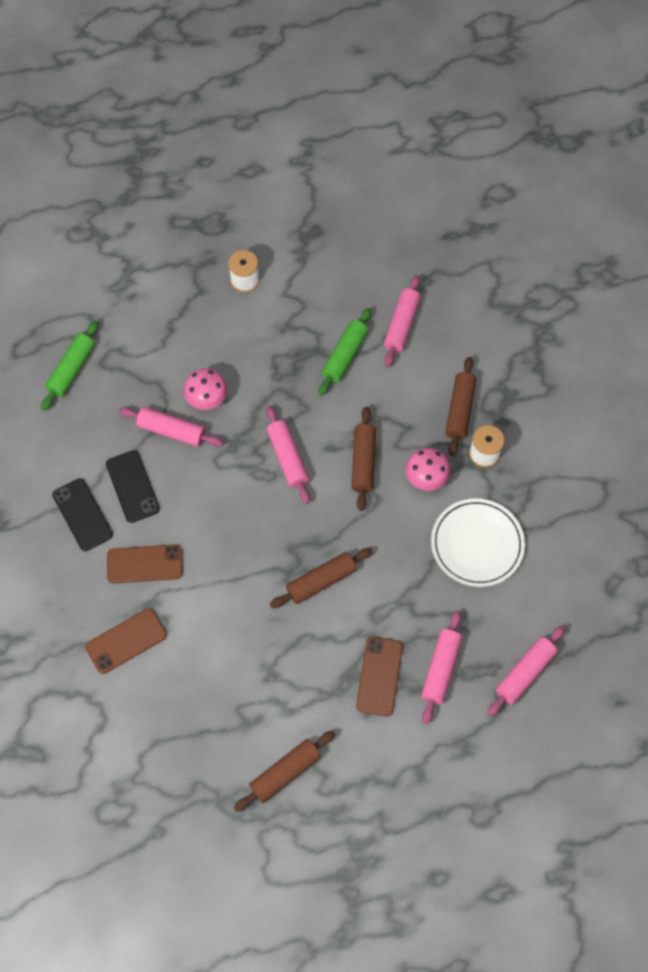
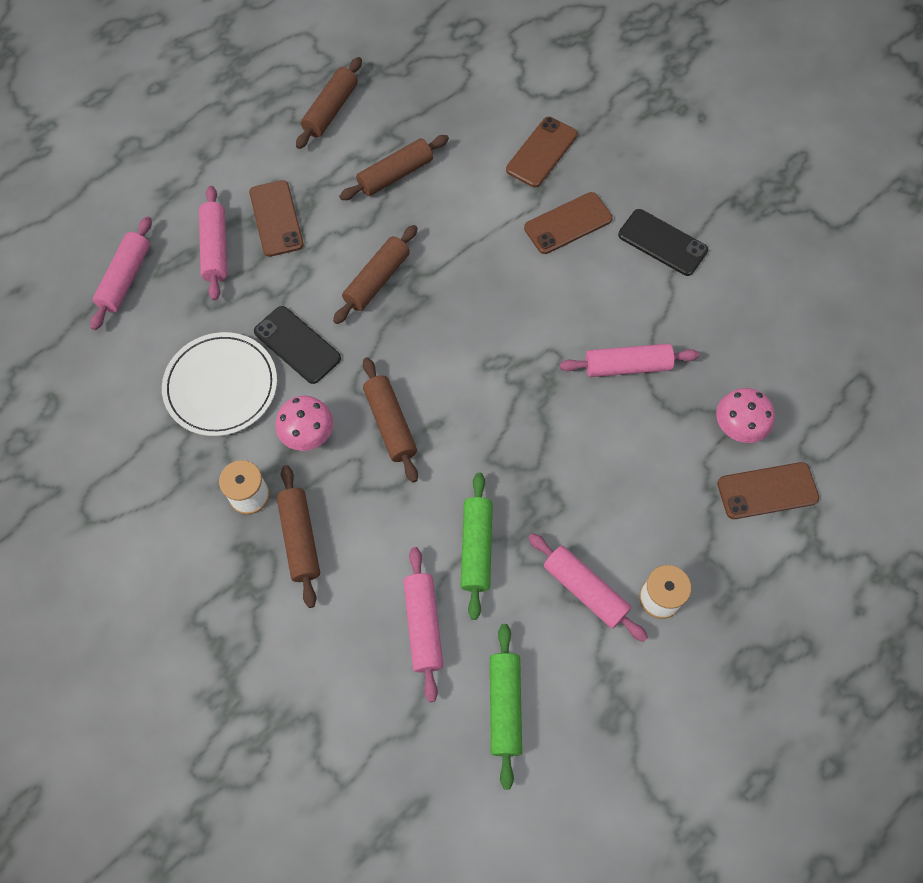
camera: 155 degrees right, 0 degrees up
(72, 369) = (786, 386): green rolling pin -> green rolling pin (505, 706)
(132, 486) = (630, 291): black phone -> black phone (297, 345)
(134, 311) = (767, 491): none -> brown phone
(207, 400) = (610, 419): pink mushroom -> pink mushroom (737, 428)
(260, 675) = (395, 174): none -> brown rolling pin
(287, 458) = (480, 391): pink rolling pin -> pink rolling pin (585, 590)

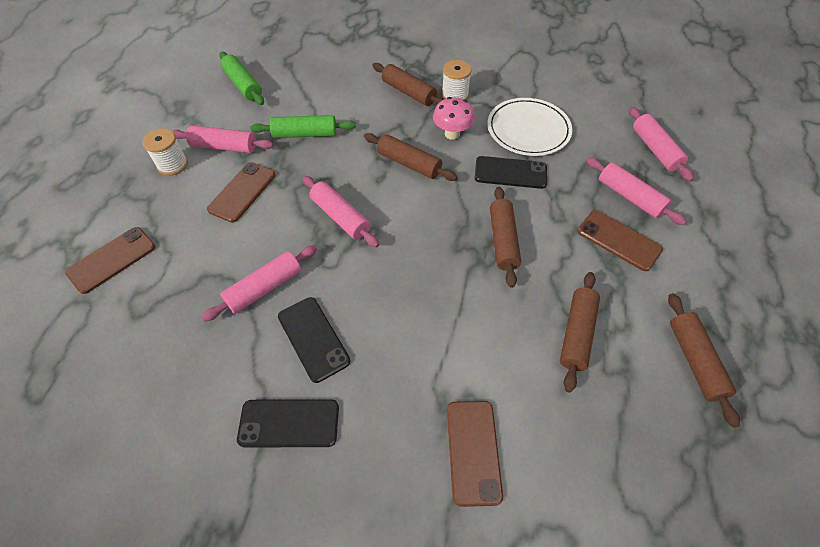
camera: 145 degrees right, 10 degrees down
(423, 625) = (310, 92): pink rolling pin -> pink rolling pin (340, 217)
(476, 548) = (305, 134): green rolling pin -> green rolling pin turned 60 degrees counterclockwise
(568, 223) = (392, 385): brown phone -> brown phone (242, 192)
(608, 294) = (313, 338): none -> black phone
(737, 428) = (150, 291): pink mushroom -> none

